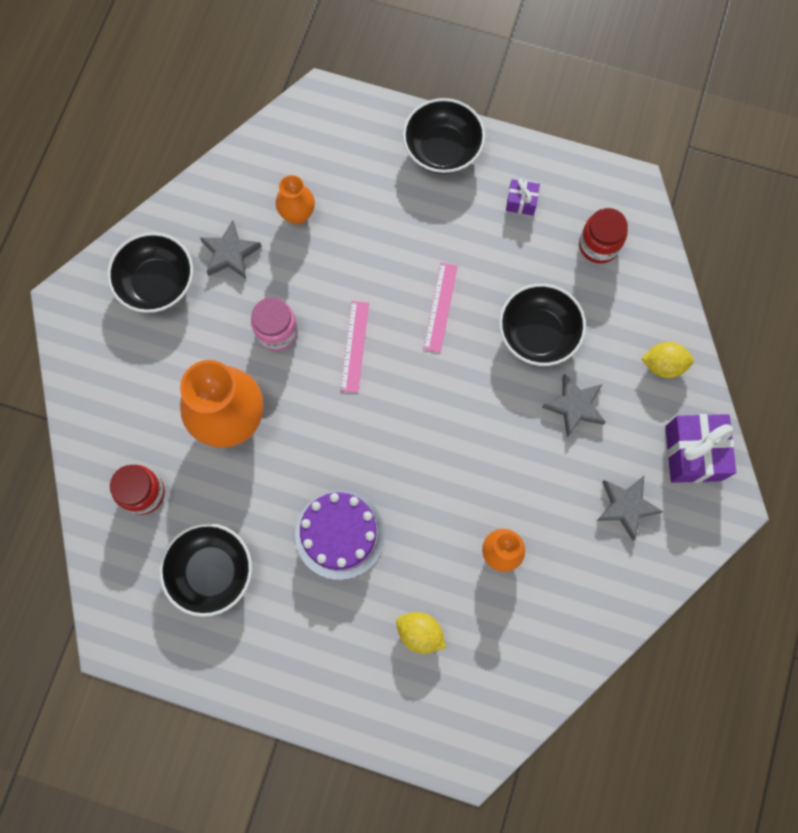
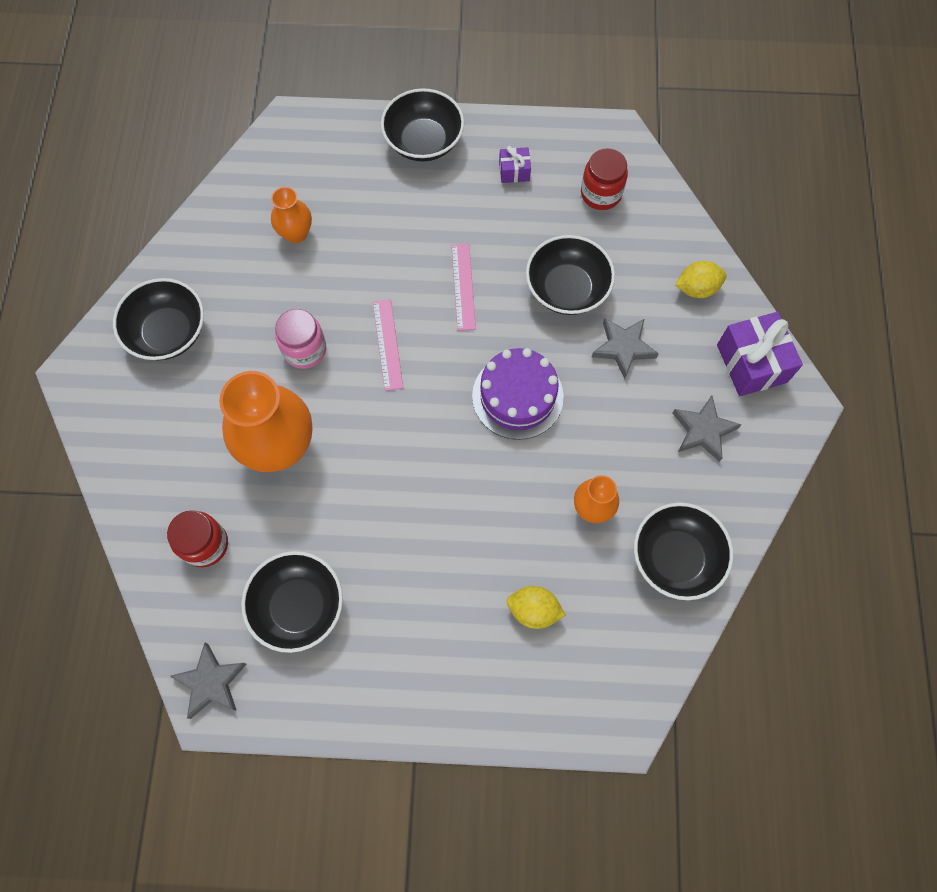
camera: 15 degrees left, 5 degrees down
(230, 253) = (237, 286): grey star -> grey star (211, 682)
(340, 534) = (423, 532): purple cake -> purple cake (517, 396)
(564, 620) = (675, 557): none -> black bowl

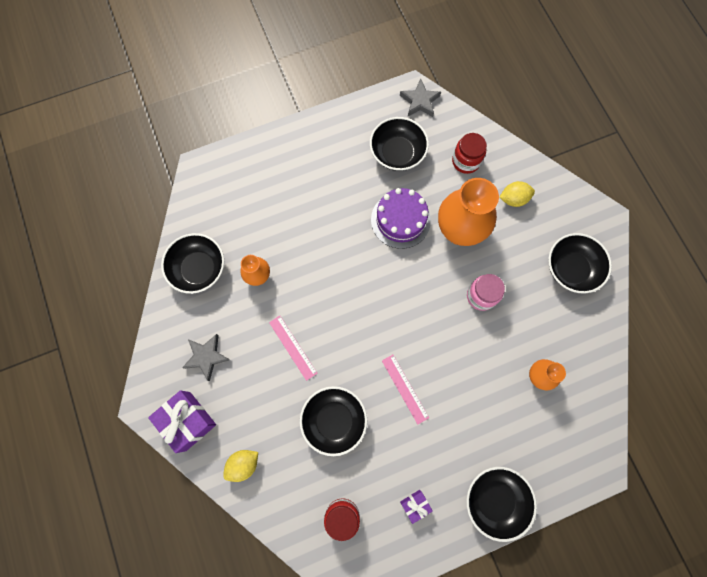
camera: 155 degrees right, 5 degrees up
(387, 344) = (432, 323): pink ruler -> pink ruler (293, 347)
(517, 396) = (333, 326): purple cake -> purple cake (400, 220)
(533, 610) = (269, 205): yellow lemon -> yellow lemon (513, 199)
(623, 348) = (278, 392): grey star -> none

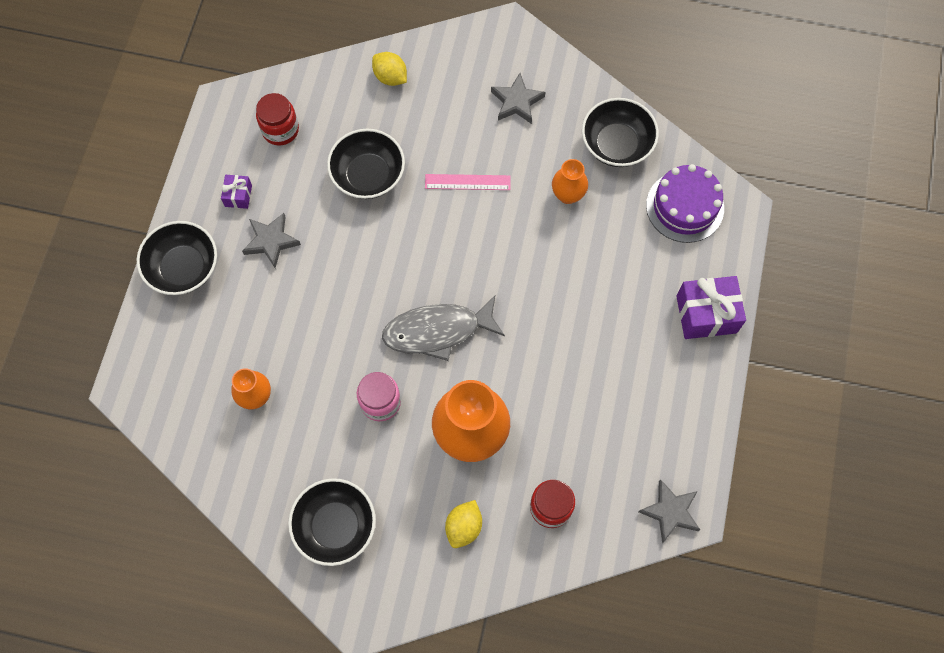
camera: 125 degrees right, 5 degrees down
(188, 421) = (466, 54): purple gift -> purple gift (706, 314)
(243, 464) = (390, 77): yellow lemon -> yellow lemon turned 45 degrees counterclockwise
(397, 153) = (616, 434): black bowl -> none
(400, 220) = (529, 379): purple cake -> purple cake (685, 206)
(405, 388) = (346, 258): pink ruler -> none
(410, 294) = (437, 331): none -> grey fish
(430, 451) = (271, 241): none -> grey star

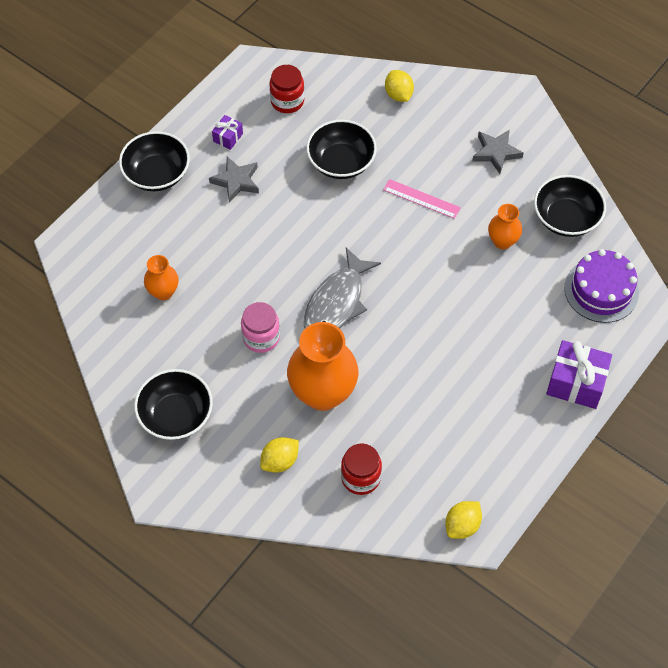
camera: 25 degrees right, 10 degrees down
(437, 331) = (337, 302): grey fish -> grey fish turned 75 degrees counterclockwise
(670, 512) = (462, 525): grey star -> yellow lemon

